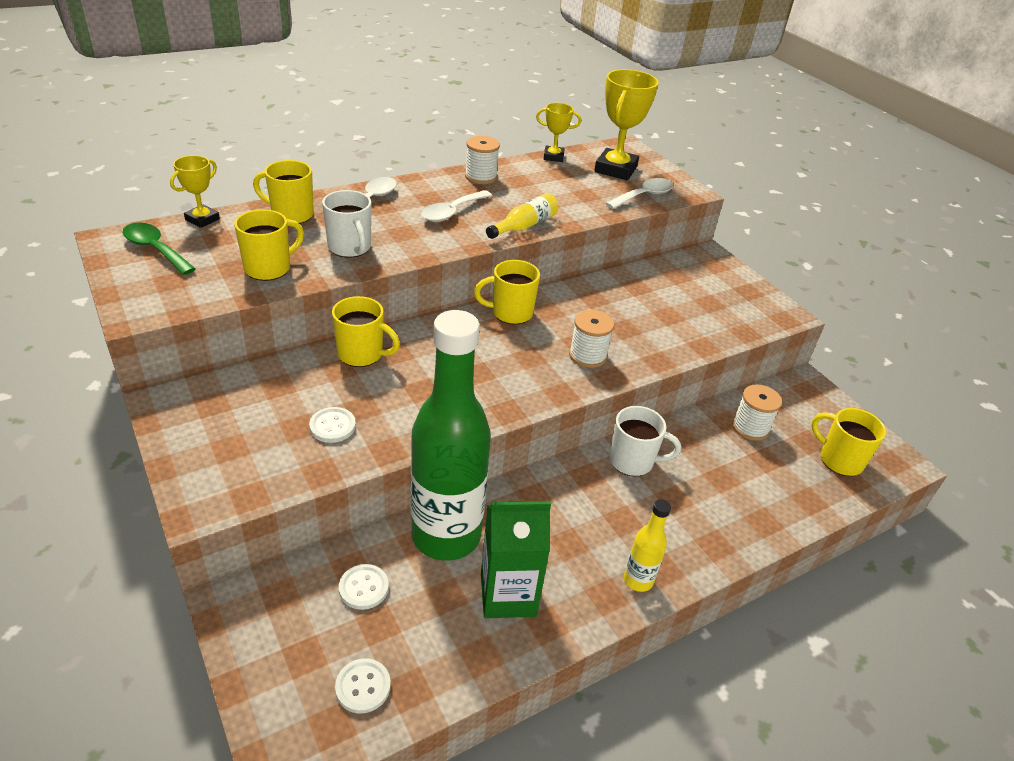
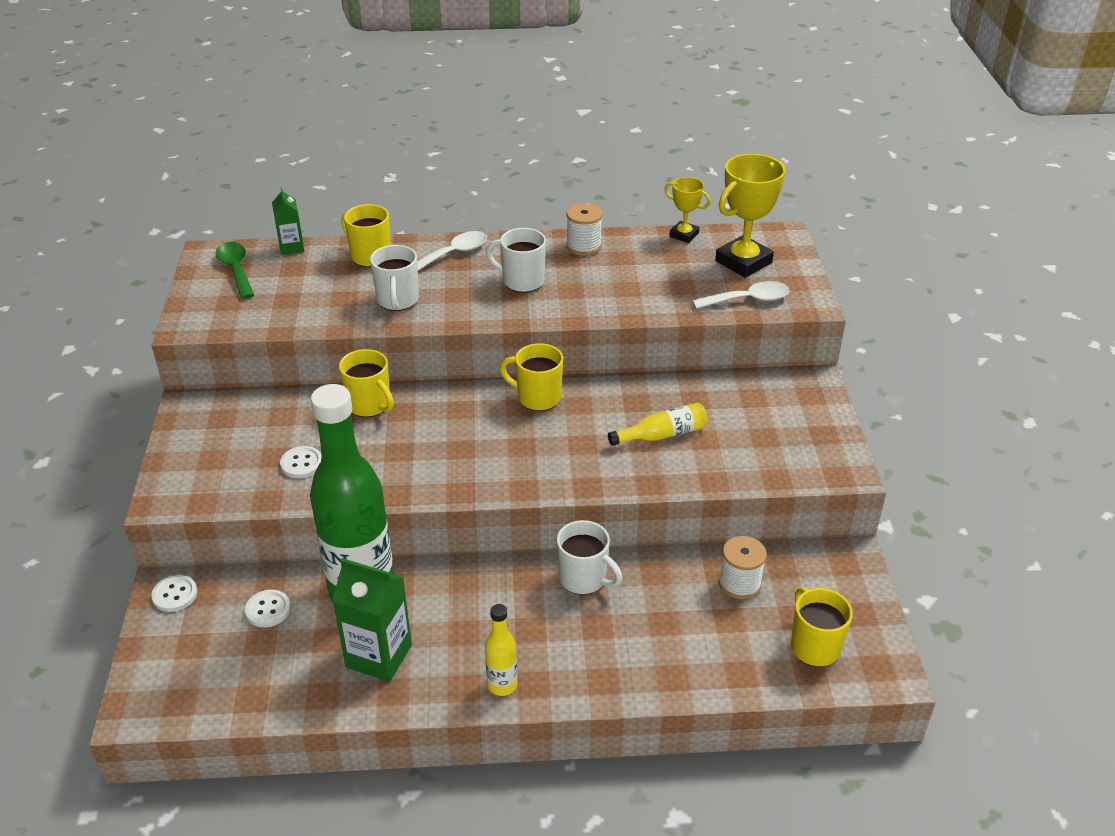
camera: 30 degrees right, 0 degrees up
(202, 219) = (291, 247): yellow trophy -> green carton
(269, 268) = (314, 307): yellow mug -> none
(363, 687) = (218, 683): white button -> white button (175, 595)
(452, 212) = (522, 281): white spoon -> white mug
(524, 226) = (584, 310): yellow bottle -> yellow bottle (662, 434)
(588, 355) = (580, 459): white spool -> none

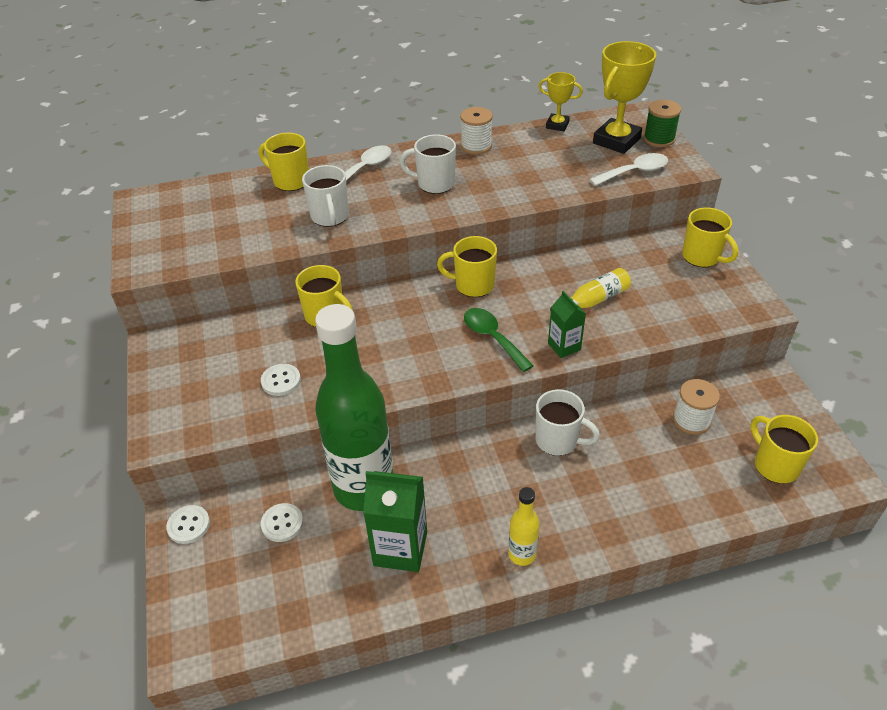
camera: 10 degrees left, 5 degrees up
(236, 269) = (170, 210): green spoon -> green spoon (492, 338)
(291, 247) = (215, 183): green carton -> green carton (564, 346)
(793, 266) = (659, 139): none -> green spool
(805, 406) = (702, 257): none -> yellow mug

